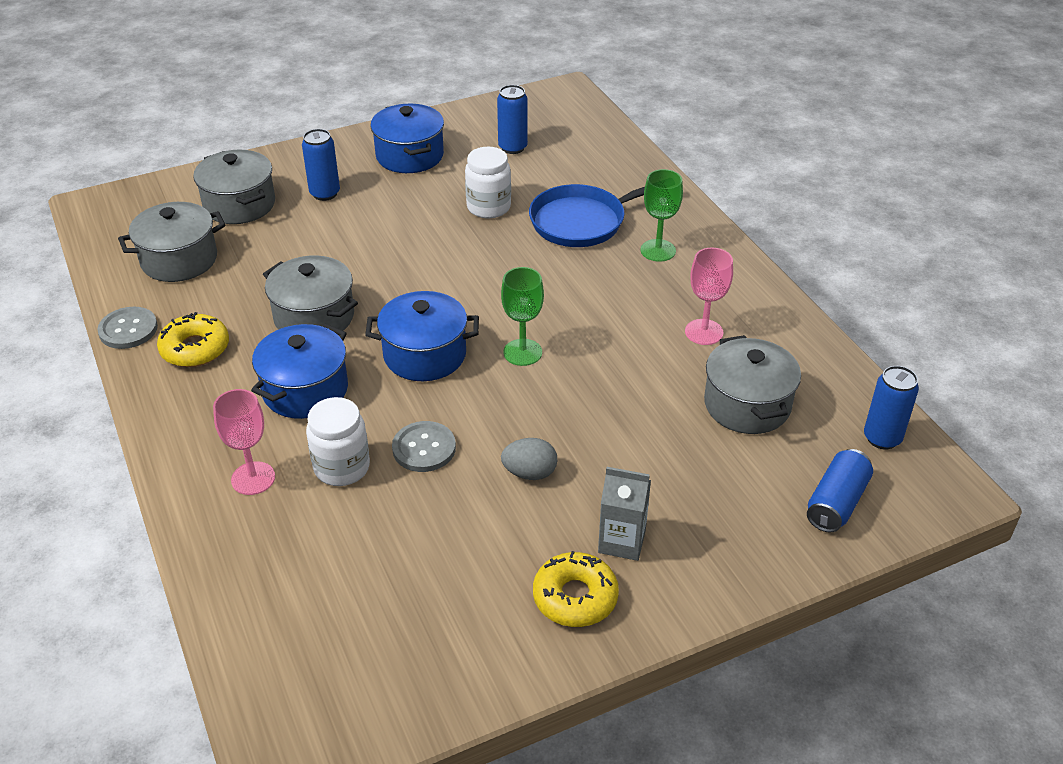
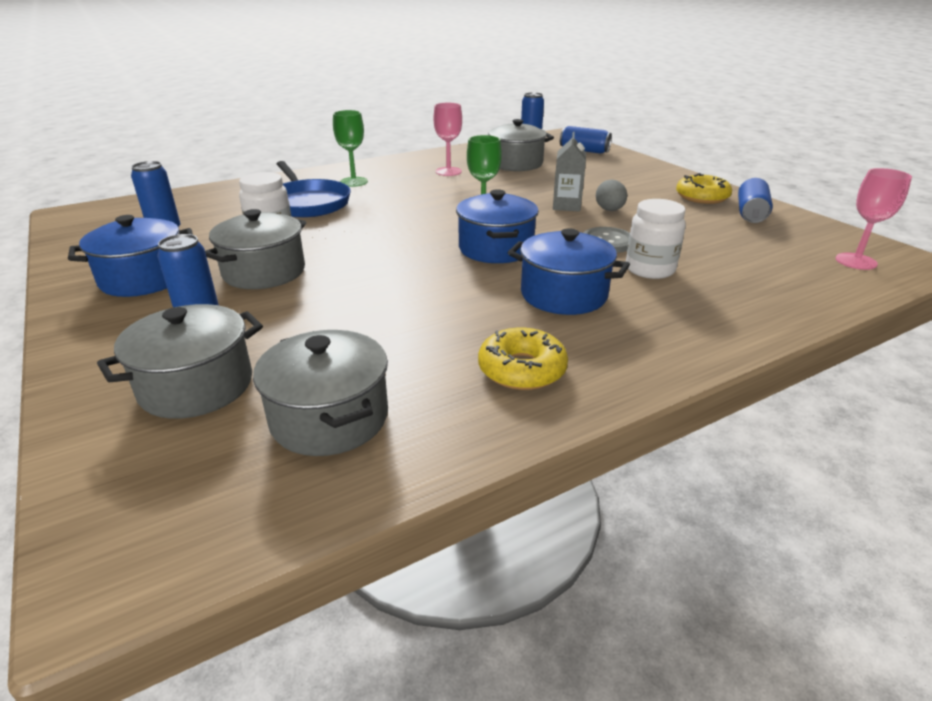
camera: 95 degrees left, 10 degrees down
(128, 329) = (497, 434): grey button -> none
(253, 478) = (692, 305): pink goblet -> pink goblet (856, 261)
(314, 317) = (450, 302): grey pot -> grey pot (264, 272)
(495, 634) = (751, 213): none -> blue can
(622, 541) = (649, 188): grey carton -> grey carton (566, 206)

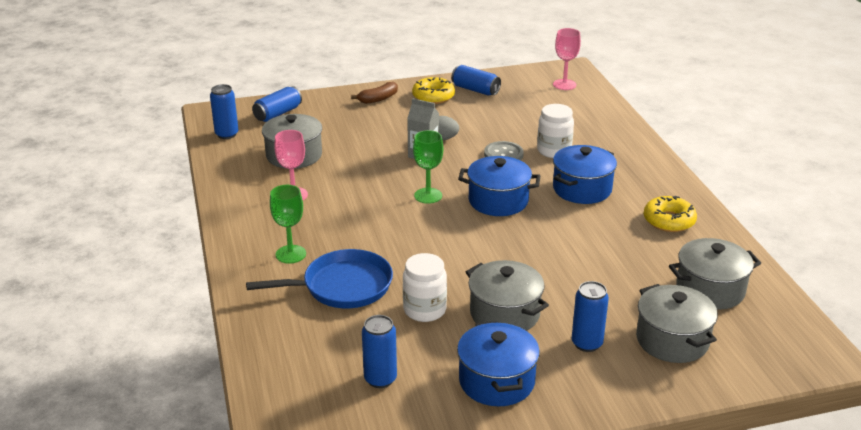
camera: 75 degrees left, 0 degrees up
(661, 177) = (378, 99): none -> brown banana

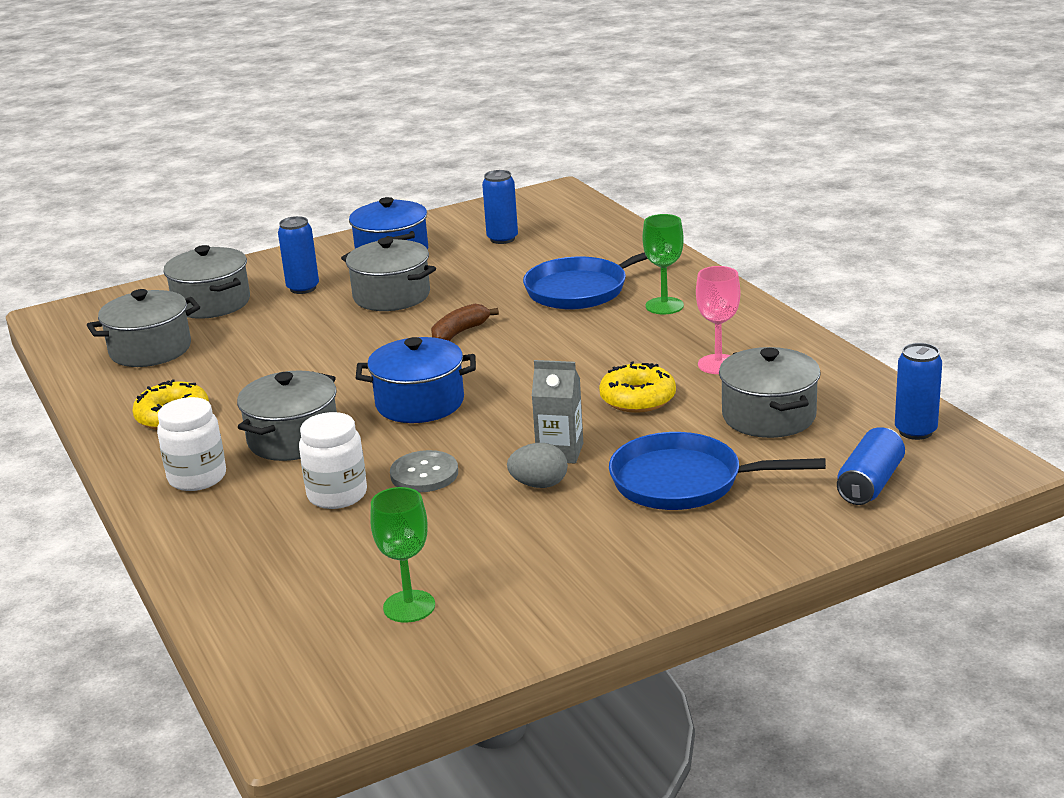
camera: 170 degrees right, 5 degrees down
(367, 128) = (683, 481): none -> blue pan
(378, 99) = (704, 549): brown banana -> brown banana (460, 332)
(424, 310) = (480, 286): white jar -> white jar (197, 478)
(428, 196) = (525, 394): green goblet -> green goblet (409, 606)
(433, 96) = (595, 575): yellow donut -> yellow donut (637, 398)
(475, 90) = (511, 609): blue can -> none
(564, 84) = (313, 661): pink goblet -> none
(582, 189) = (293, 439): blue pot -> grey pot

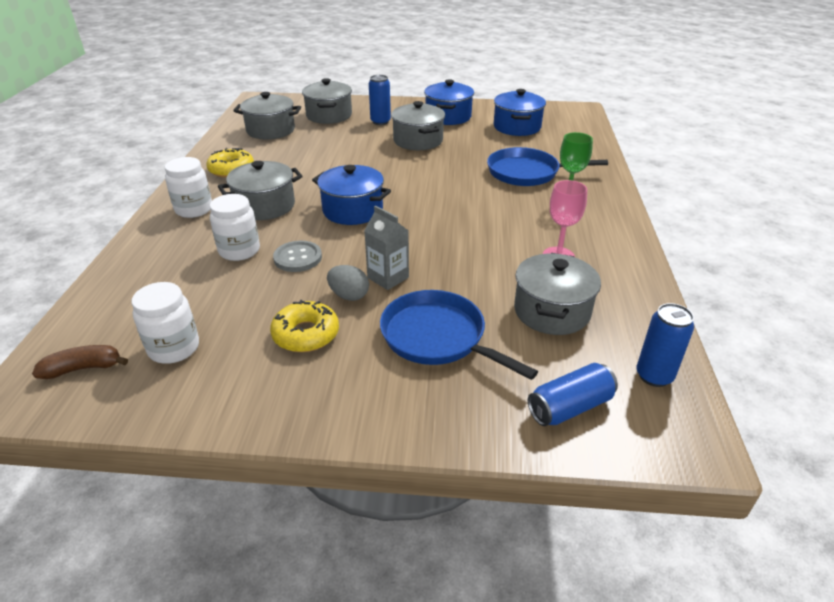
camera: 30 degrees right, 10 degrees up
(409, 606) = (174, 348): green goblet -> white jar
(460, 332) = (427, 175): brown banana -> brown banana (83, 368)
(502, 239) = (517, 127): blue can -> blue pot
(637, 398) = (478, 259): yellow donut -> yellow donut (306, 334)

